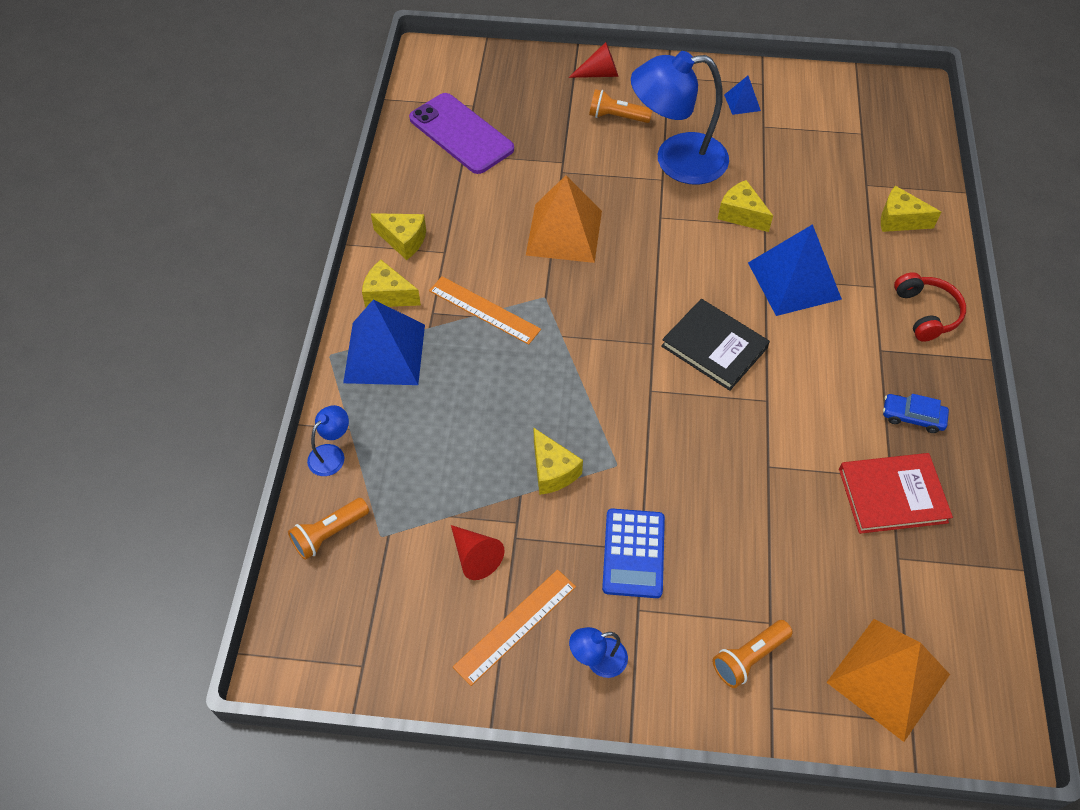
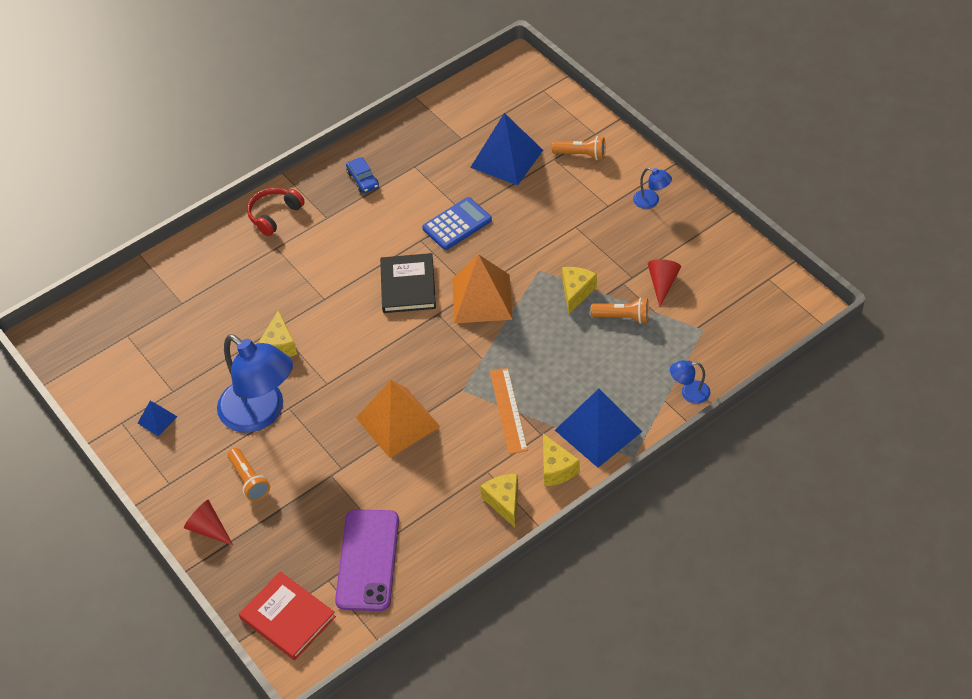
camera: 130 degrees left, 5 degrees down
(329, 534) = (730, 351): orange flashlight -> orange flashlight (622, 317)
(515, 626) = (675, 241): orange ruler -> none
(633, 553) = (581, 227): blue calculator -> blue calculator (457, 224)
(794, 281) = (312, 284): blue pyramid -> blue pyramid (507, 158)
(888, 678) = (531, 107): orange pyramid -> orange pyramid (482, 298)
(892, 495) = (425, 159): red book -> red book (288, 618)
(899, 220) = (201, 269): yellow cheese -> none

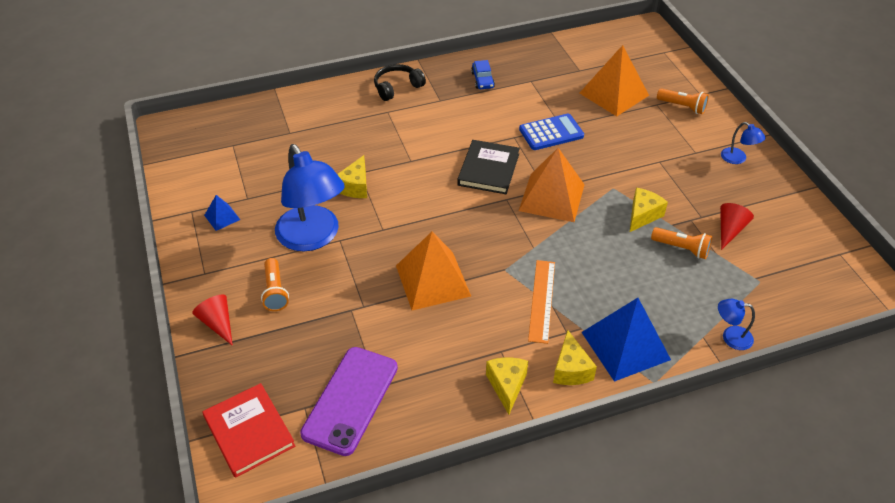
camera: 15 degrees right, 5 degrees down
(274, 215) = (397, 87): red headphones -> black headphones
(507, 158) = (614, 94): blue pyramid -> orange pyramid

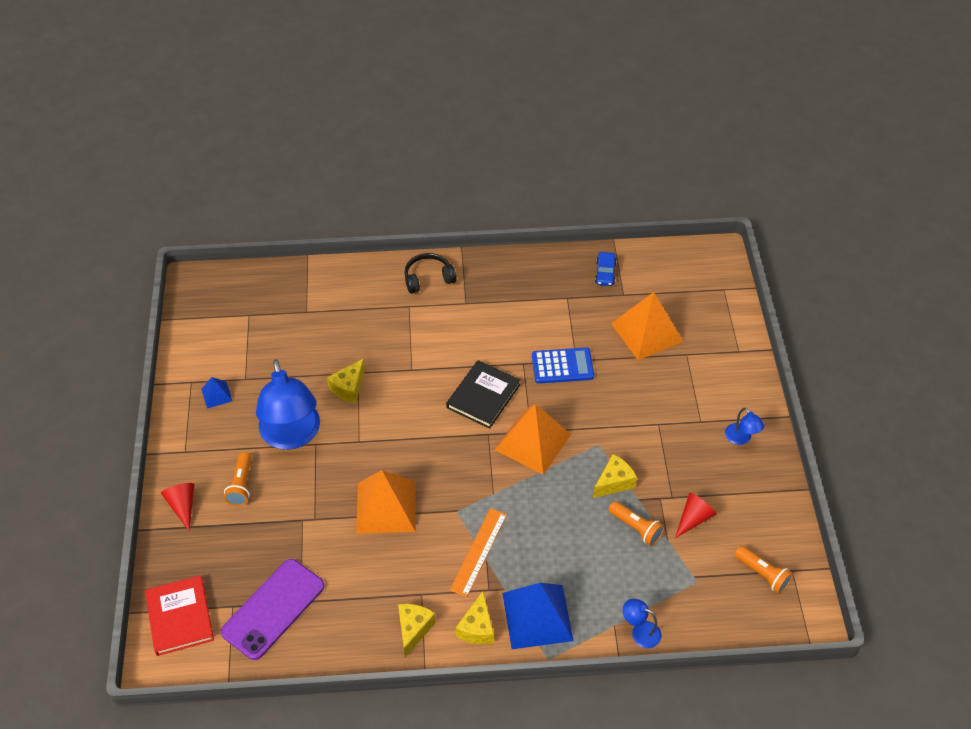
camera: 15 degrees right, 5 degrees up
(482, 80) = (518, 286): blue car -> blue car (605, 273)
(682, 107) = (712, 363): orange flashlight -> orange flashlight (762, 574)

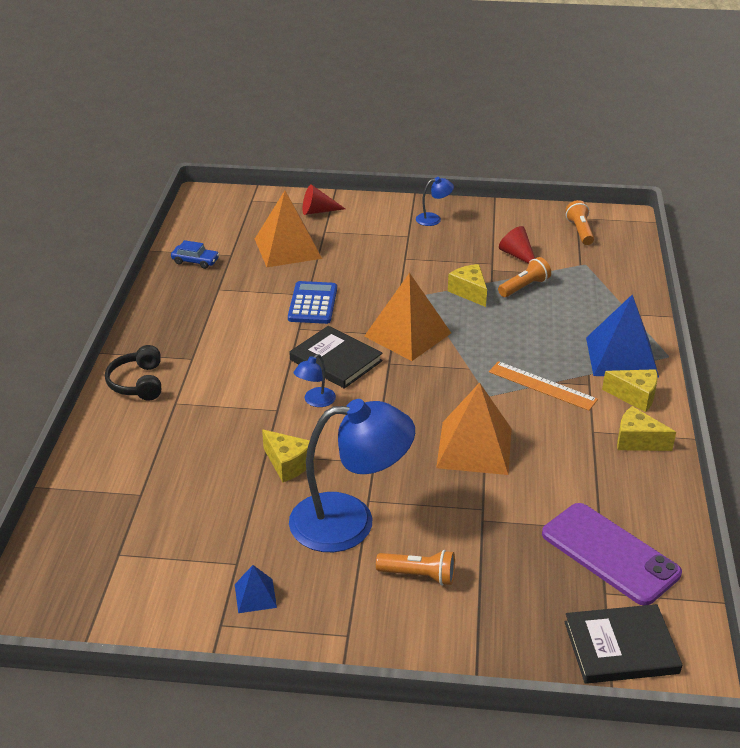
camera: 80 degrees left, 15 degrees down
(180, 617) = (621, 647): red book -> black book
(183, 506) = (442, 640): red cone -> red cone (318, 211)
(640, 632) = (638, 300): blue lamp -> blue lamp (315, 401)
(762, 574) = (580, 231): orange flashlight -> orange flashlight turned 60 degrees counterclockwise

